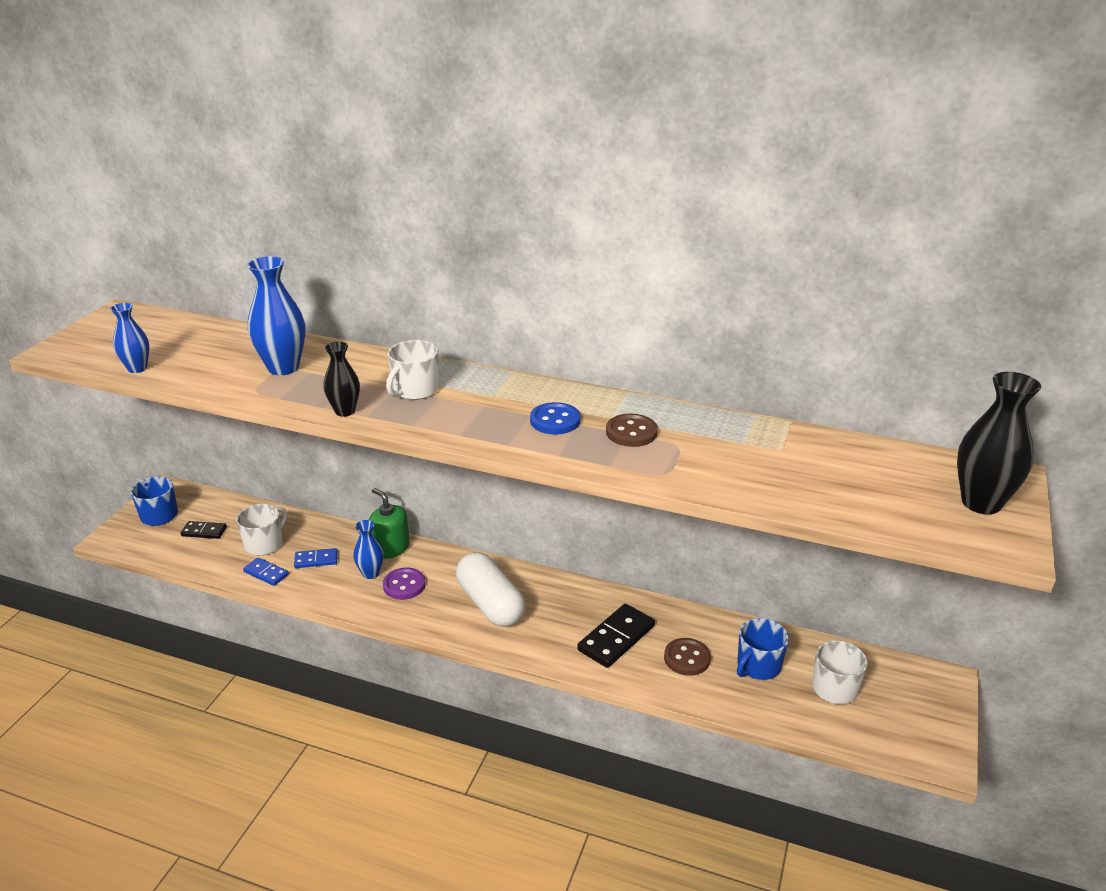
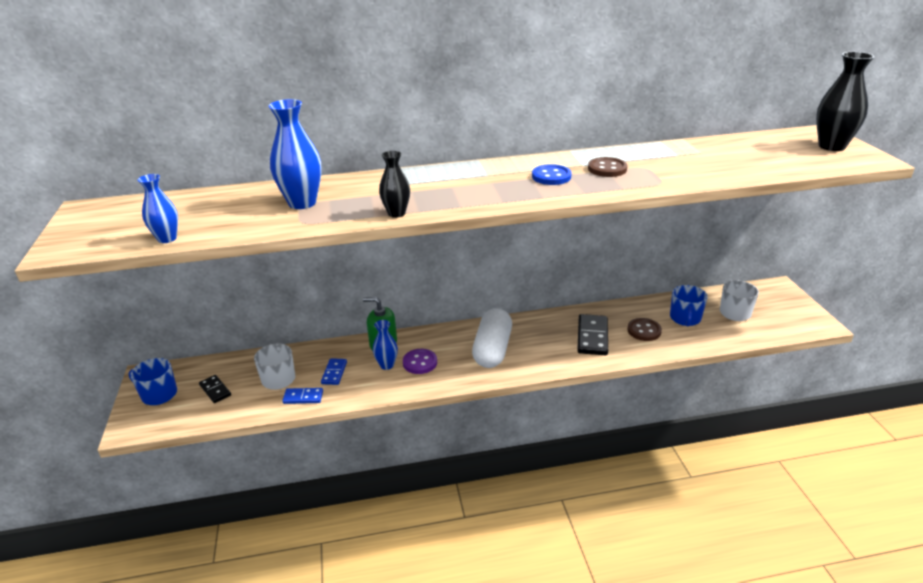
camera: 30 degrees left, 0 degrees up
(204, 531) = (215, 390): black domino -> black domino turned 75 degrees clockwise
(316, 560) = (334, 373): blue domino -> blue domino turned 45 degrees counterclockwise
(415, 390) = (428, 187): white mug -> none
(490, 604) = (492, 350): white capsule -> white capsule turned 75 degrees clockwise

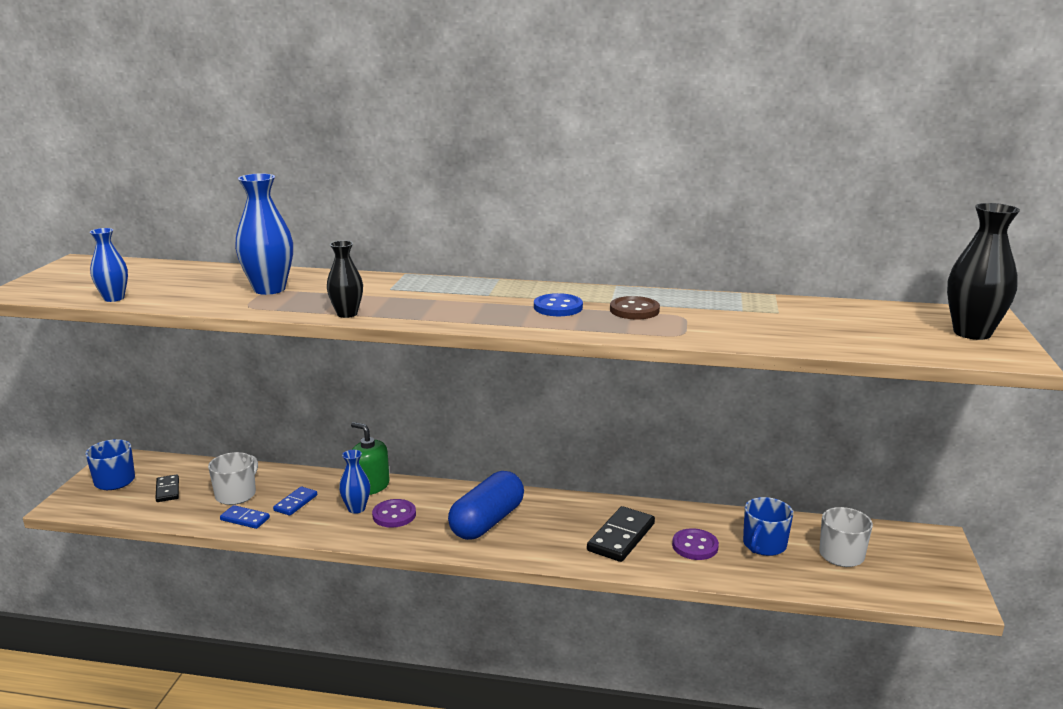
camera: 20 degrees right, 10 degrees down
(492, 350) = (487, 522): white capsule -> blue capsule
(644, 331) = (695, 546): brown button -> purple button

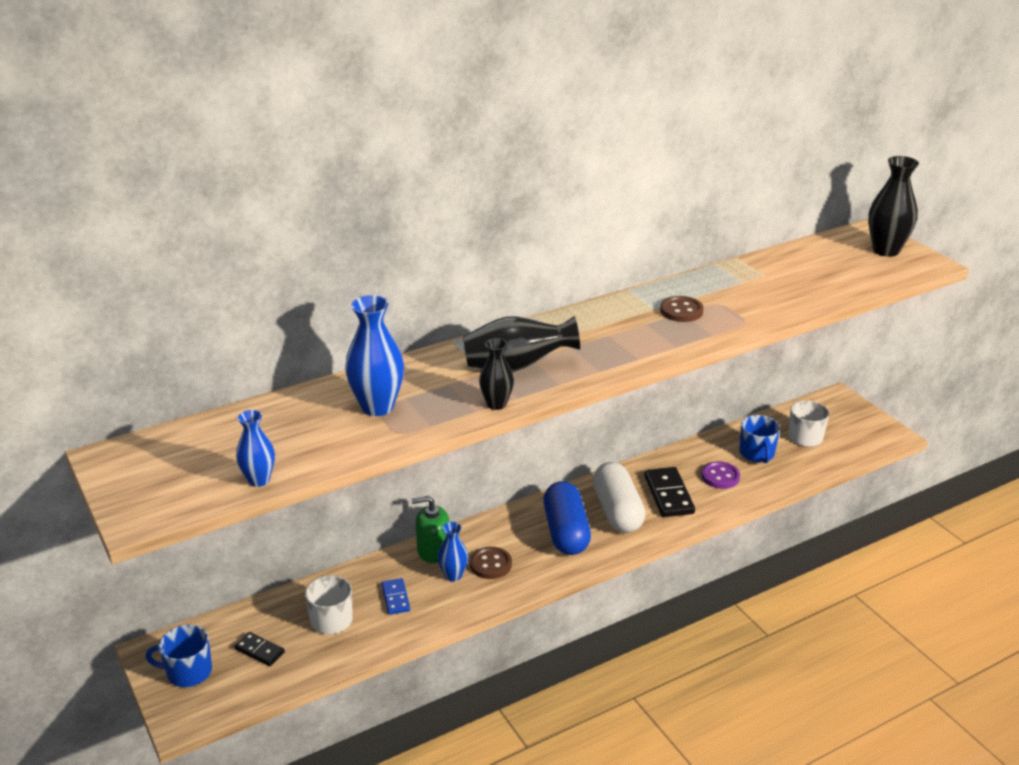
camera: 40 degrees left, 10 degrees up
(245, 519) = (376, 635): blue domino -> none
(394, 515) = (491, 564): purple button -> brown button
(415, 300) = (517, 366): none -> black vase
(554, 527) = (617, 511): none -> white capsule
(558, 307) = (629, 330): blue button -> none

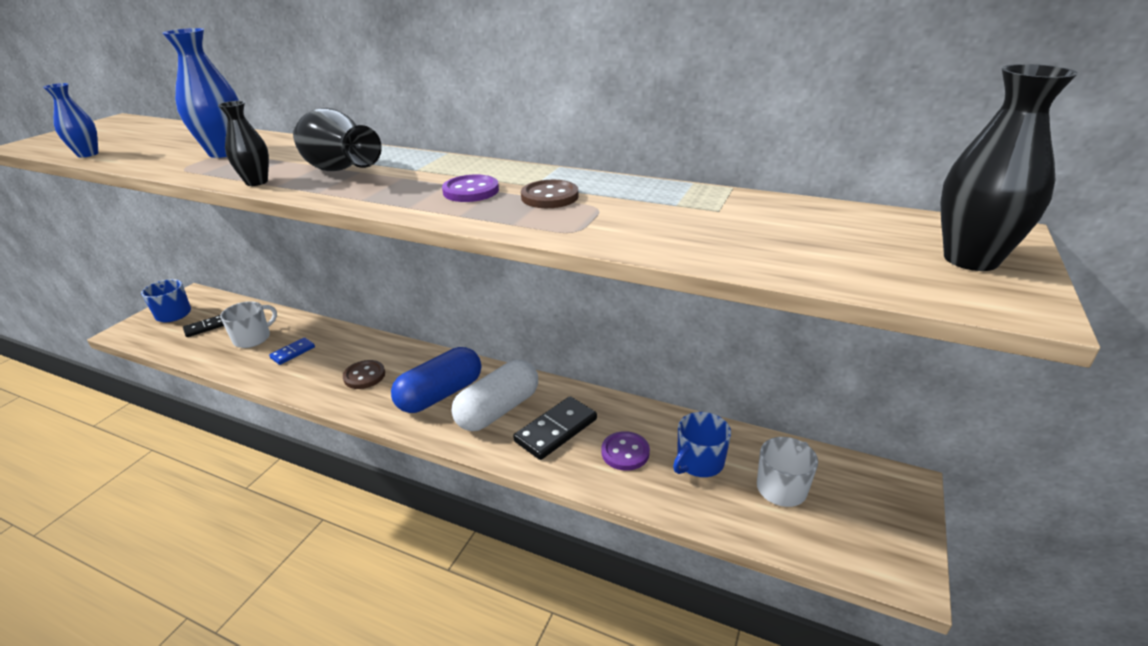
camera: 55 degrees right, 0 degrees up
(259, 651) = (205, 327): black domino -> black domino turned 60 degrees clockwise
(433, 550) = (364, 343): green soap dispenser -> none
(453, 575) = (337, 365): blue vase -> none
(635, 331) = (471, 191): none -> purple button

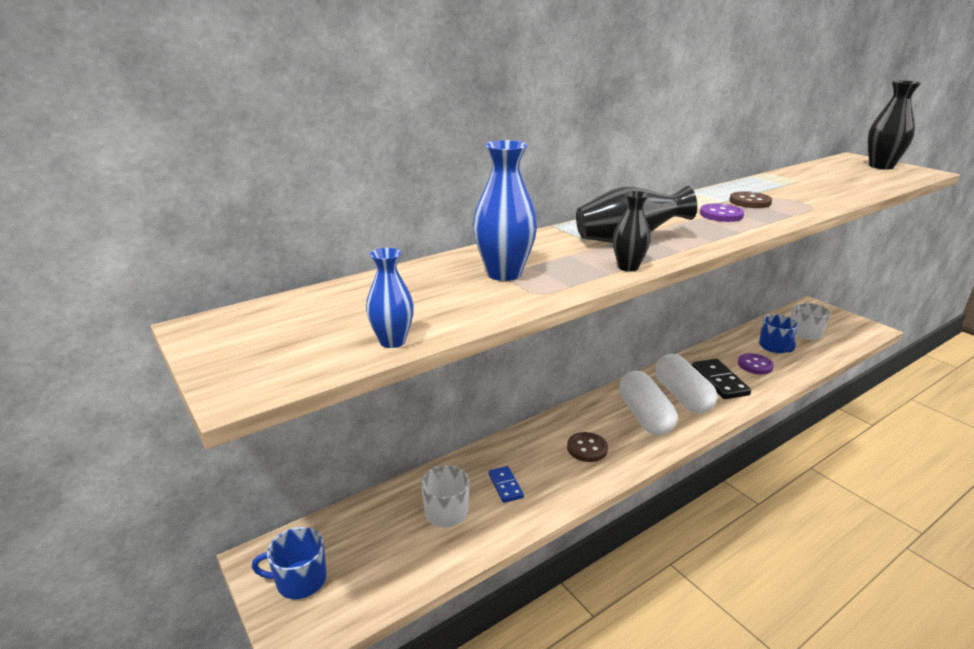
camera: 60 degrees left, 5 degrees down
(205, 327) = (376, 550): black domino -> none
(440, 394) = (644, 416): blue capsule -> white capsule

